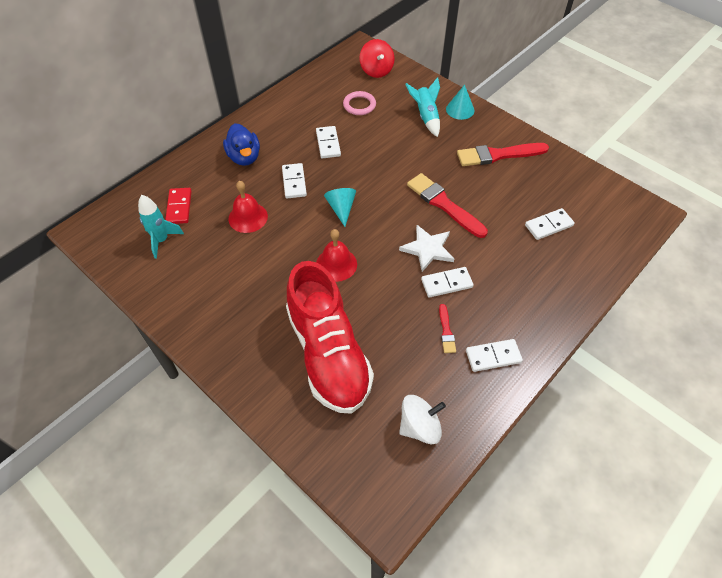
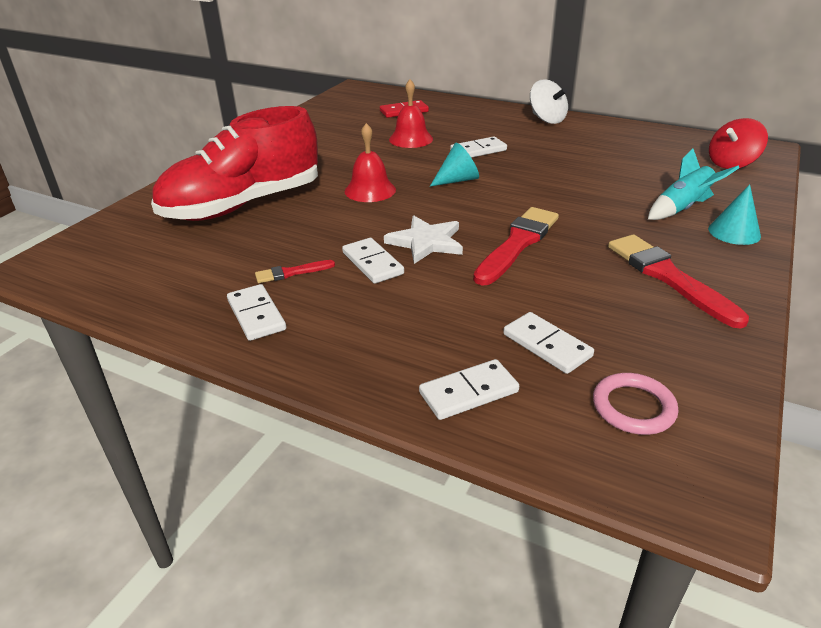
camera: 75 degrees right, 20 degrees down
(161, 240) = (359, 113): turquoise rocket -> none
(244, 157) = (494, 123): blue duck -> none
(328, 143) = (557, 157): white domino -> white domino (469, 392)
(359, 105) = (648, 164): pink ring -> pink ring (633, 407)
(420, 427) = (145, 272): white spinning top -> white spinning top (547, 119)

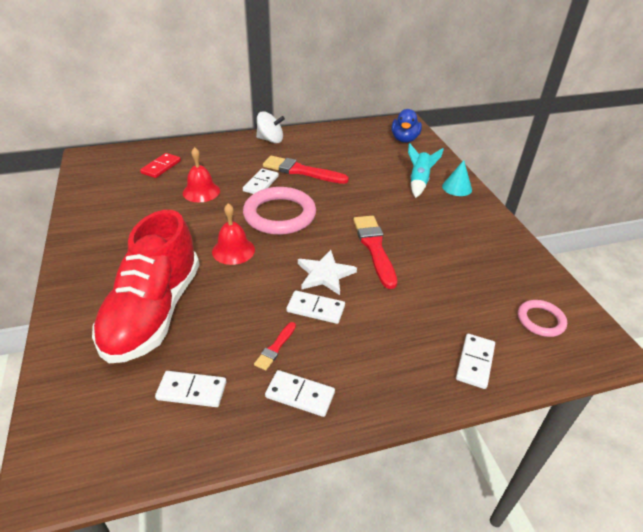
camera: 45 degrees left, 5 degrees up
(457, 180) = (279, 215): turquoise cone -> pink ring
(546, 345) = (469, 308): white domino -> white domino (192, 391)
(668, 277) = (465, 232): red brush -> red brush (301, 171)
(731, 164) = (404, 139): red spinning top -> blue duck

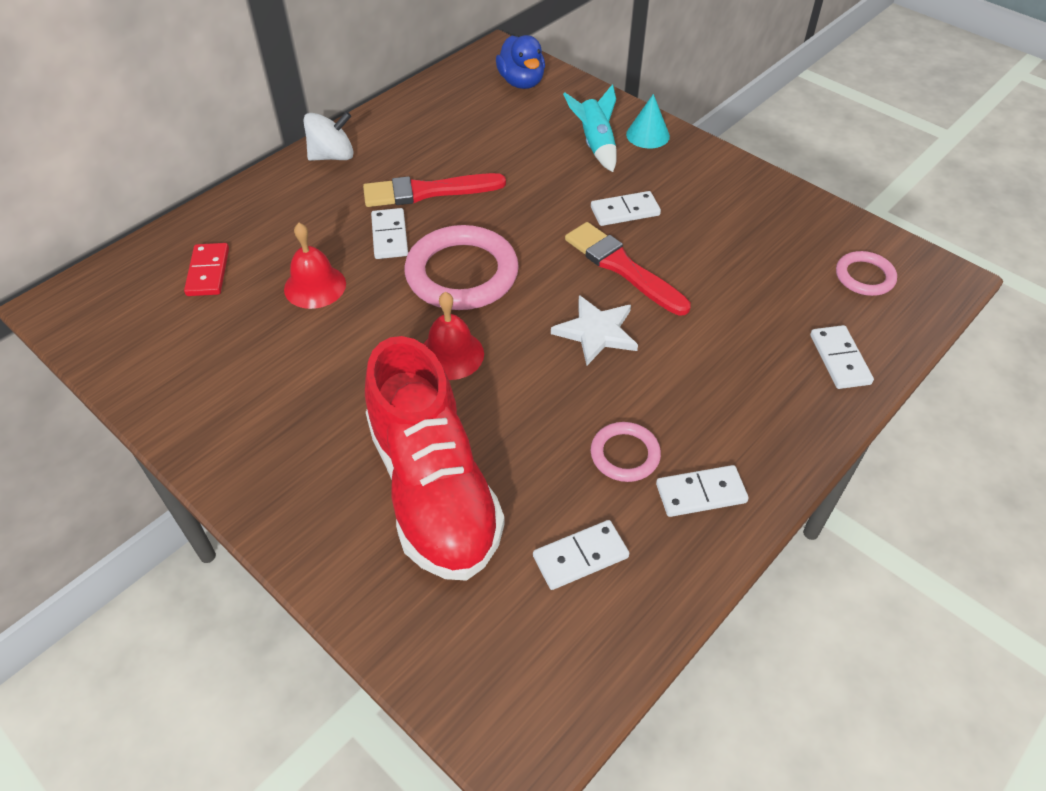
camera: 30 degrees left, 10 degrees up
(275, 348) = (625, 454): red brush -> pink ring
(315, 309) = (626, 383): white domino -> white domino (625, 211)

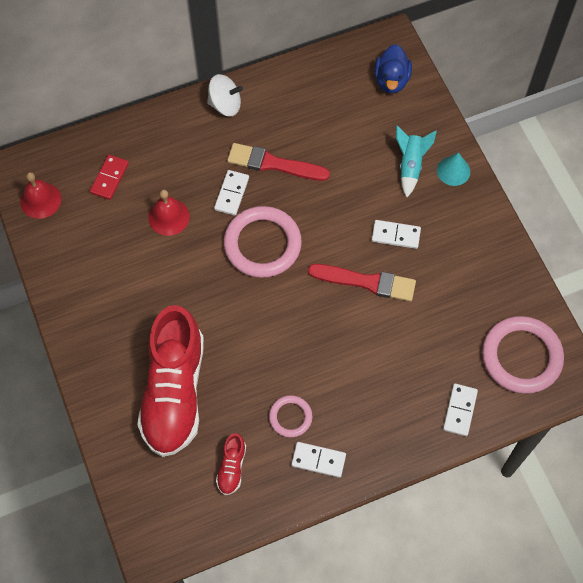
camera: 25 degrees right, 15 degrees up
(451, 354) = (226, 304): red bell -> red bell (40, 200)
(580, 557) = (232, 467): white domino -> red shoe
(596, 332) = (322, 325): white star -> none
(622, 267) = (366, 282): red brush -> red brush turned 120 degrees clockwise
(864, 276) = (521, 357): pink ring -> pink ring, size x1.91

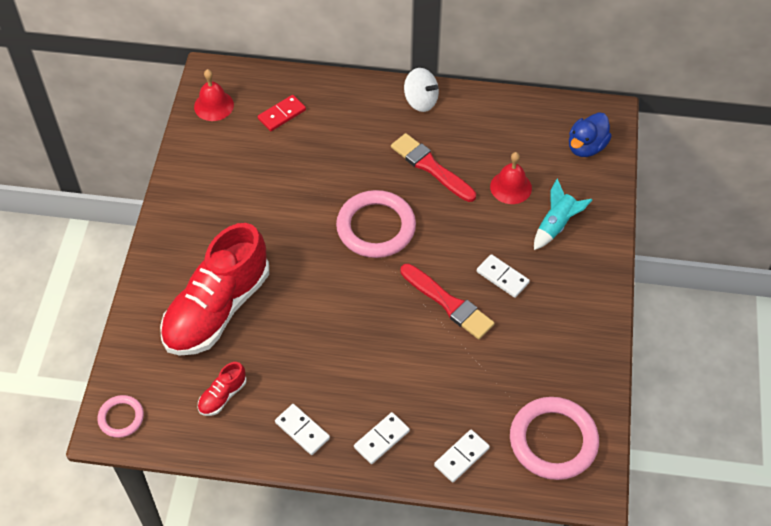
camera: 30 degrees right, 10 degrees down
(168, 217) = (310, 167): red bell -> red bell (511, 187)
(232, 194) = (377, 174): white domino -> white domino (381, 439)
(290, 417) = (302, 381): pink ring -> pink ring (121, 418)
(453, 171) = (594, 248): turquoise cone -> none

